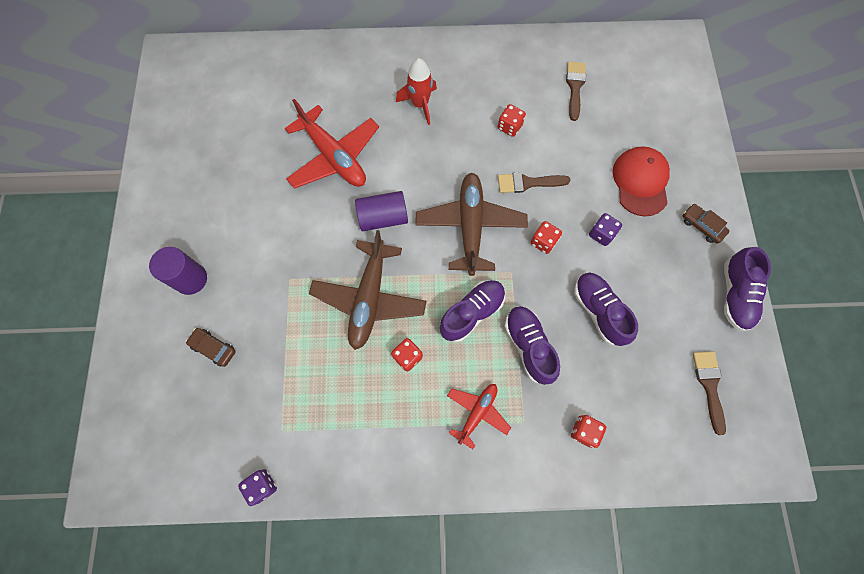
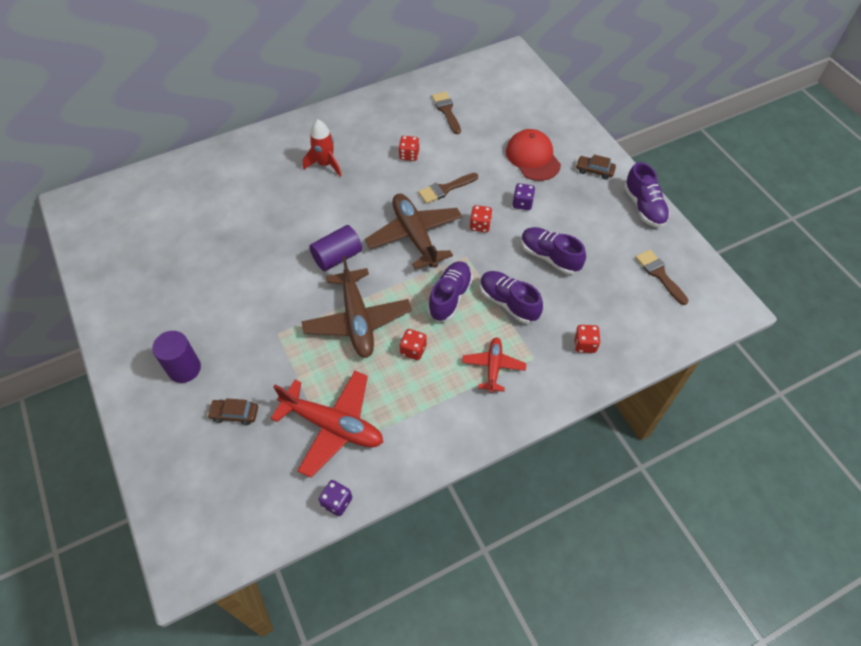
camera: 25 degrees left, 15 degrees down
(334, 157) = (270, 227): red plane -> red plane (333, 426)

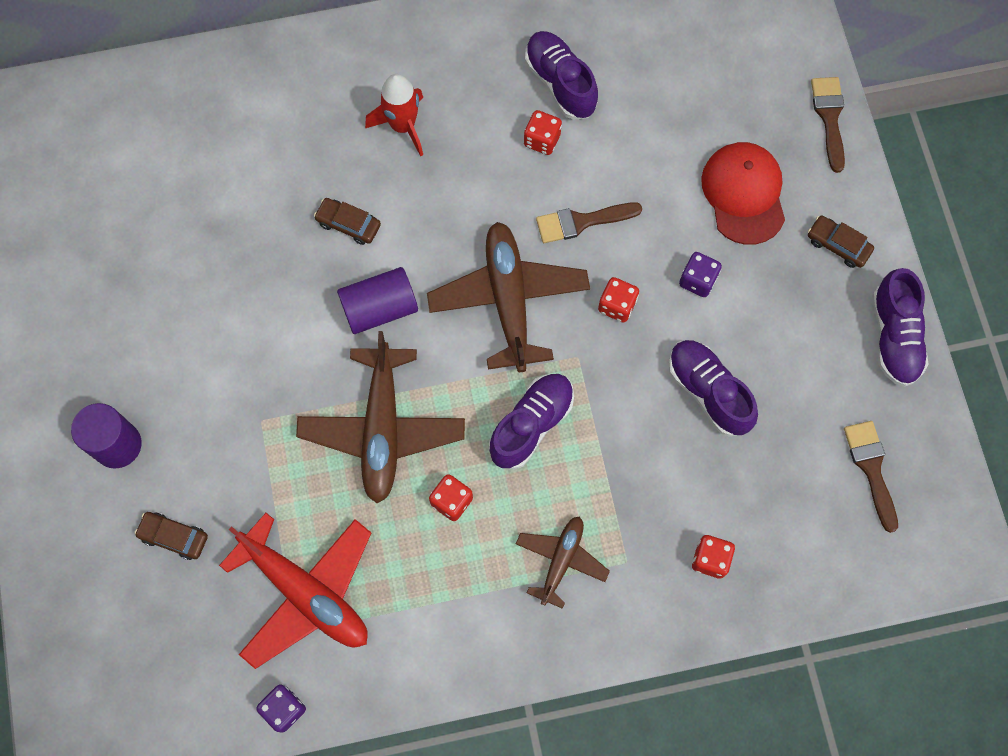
camera: 15 degrees right, 15 degrees up
(306, 218) = (348, 224): none -> brown car
(446, 111) = (629, 62): brown brush -> brown brush (829, 118)
(493, 367) = (561, 560): red plane -> brown plane
(508, 303) = (618, 457): purple shoe -> purple shoe (560, 83)

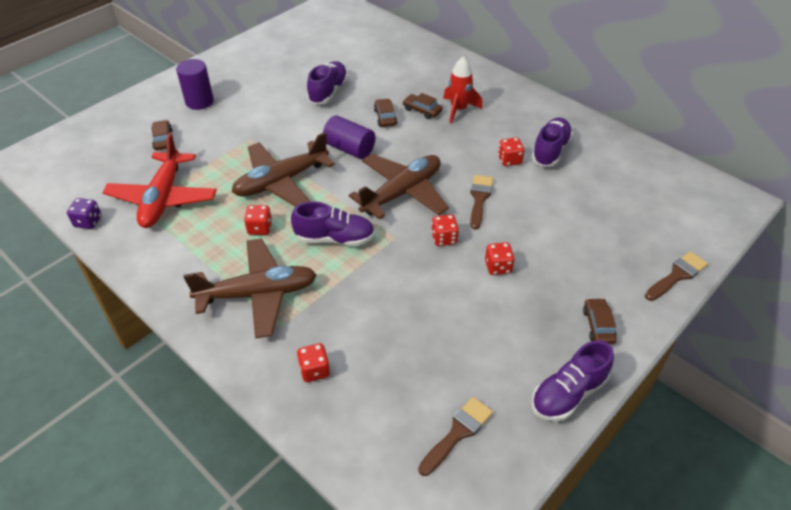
camera: 55 degrees right, 25 degrees down
(369, 170) = (422, 110): none -> brown car
(561, 560) = (258, 294): brown plane -> brown plane, size x1.77
(582, 222) = (479, 198): brown brush -> brown brush turned 60 degrees clockwise
(697, 280) = (498, 267): purple dice -> red dice
(708, 392) = (430, 309): purple shoe -> purple shoe (328, 92)
(744, 194) = (577, 260): red cap -> none

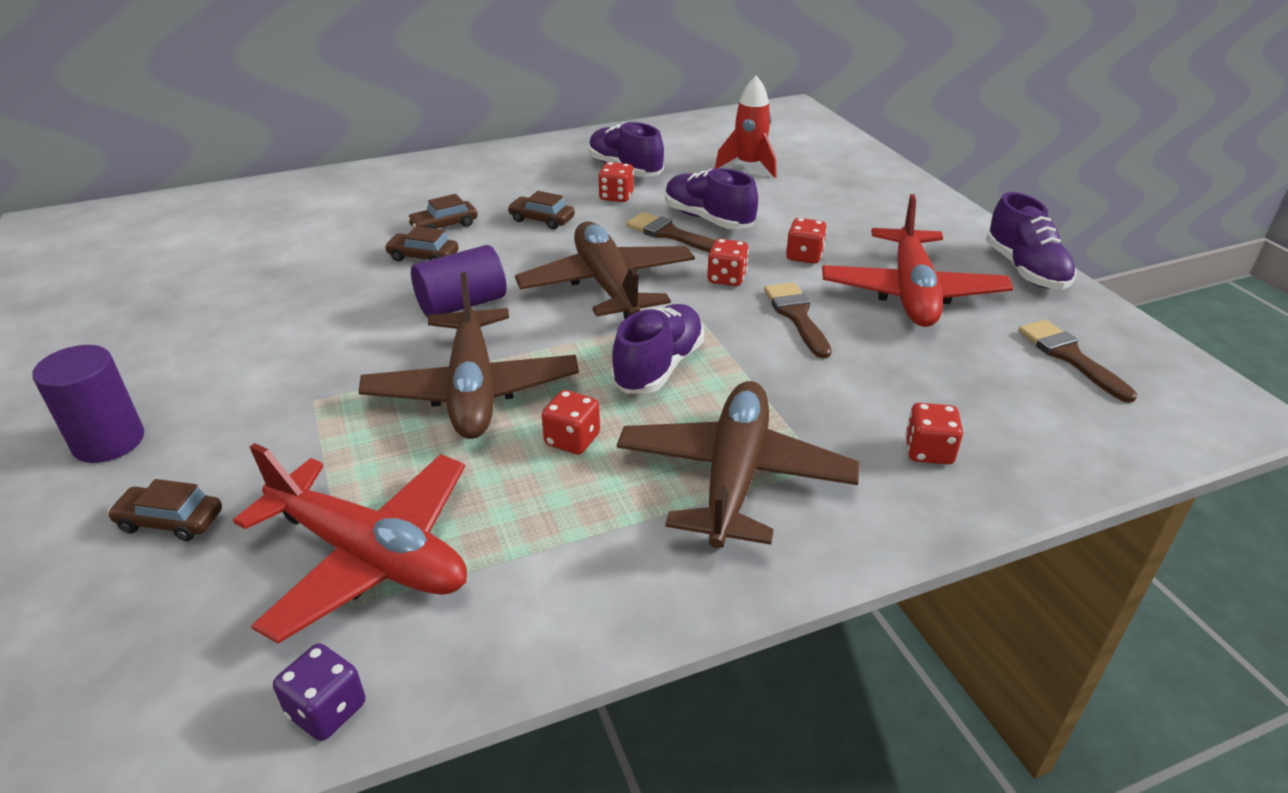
camera: 65 degrees left, 10 degrees down
(328, 92) = (291, 289): purple shoe -> purple shoe (708, 219)
(458, 110) = (476, 200): red rocket -> red rocket (749, 166)
(487, 332) = (911, 293): none -> red plane
(598, 325) = (931, 225): brown car -> brown car (541, 219)
(677, 275) = (878, 166): brown brush -> brown brush (797, 316)

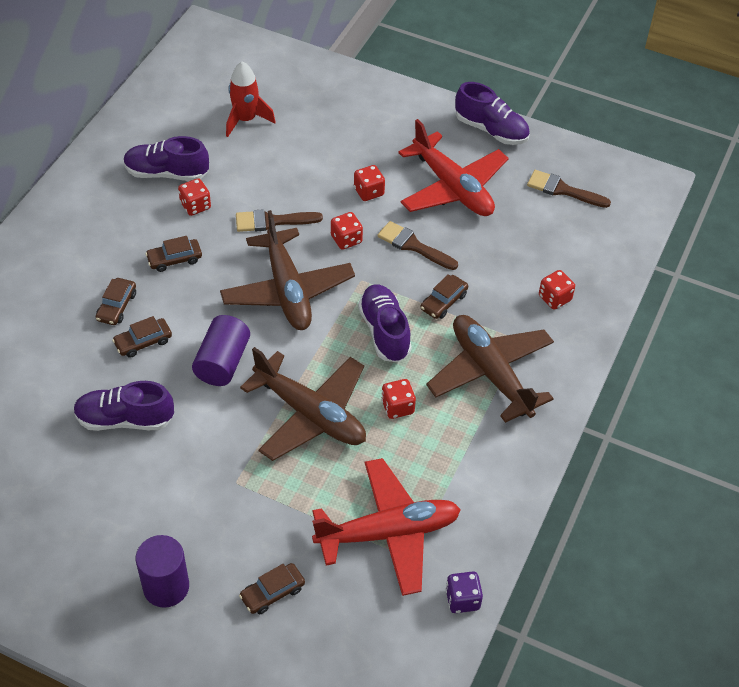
camera: 45 degrees left, 15 degrees up
(607, 286) = (287, 290): brown plane -> brown plane turned 135 degrees counterclockwise
(708, 219) = (279, 192): purple shoe -> purple shoe (125, 419)
(767, 378) = (443, 302): none -> brown car

